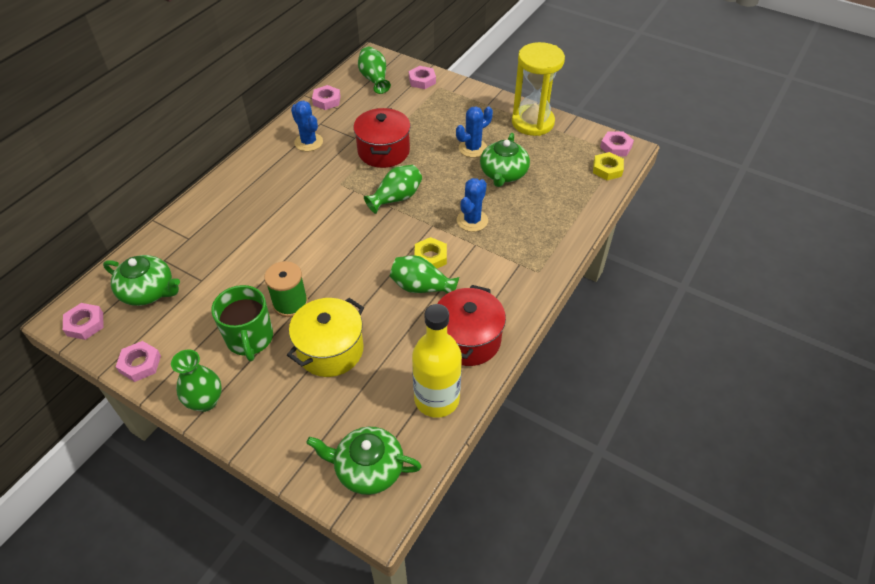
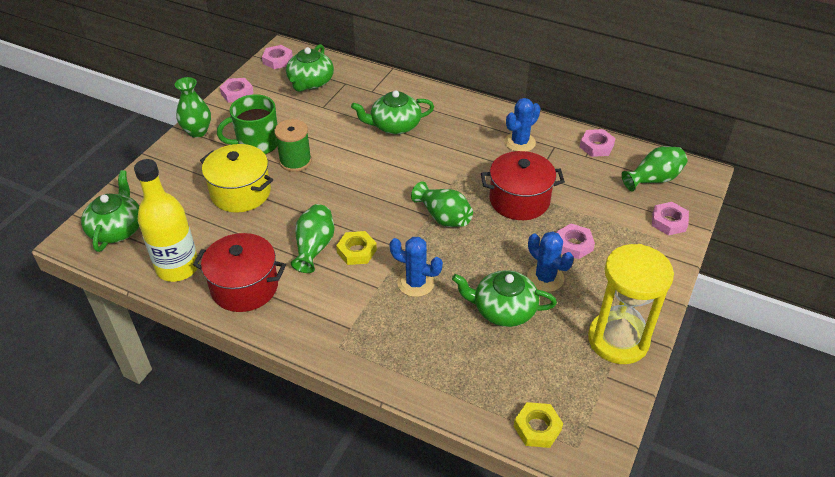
camera: 85 degrees right, 5 degrees down
(255, 223) = (394, 125): none -> green teapot
(616, 147) = (591, 442): pink nut -> pink nut (574, 244)

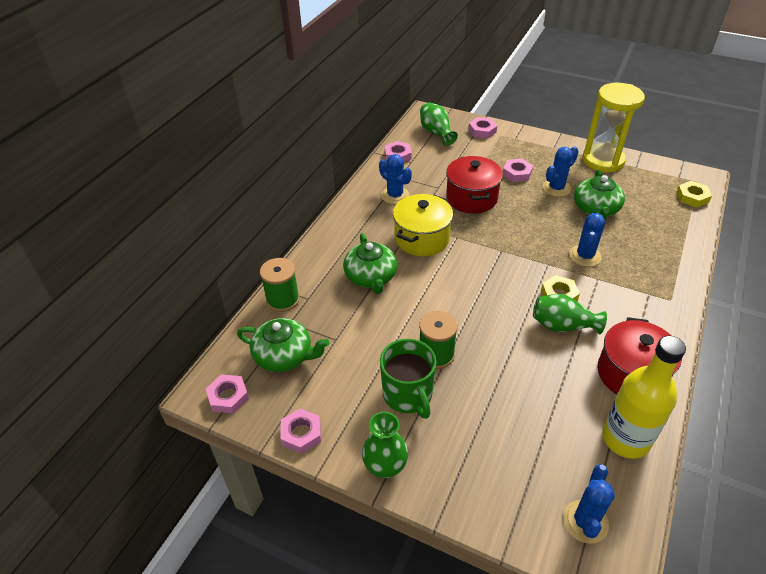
camera: 90 degrees left, 0 degrees up
(117, 229) = (585, 522): green teapot -> blue cactus
(241, 193) = (496, 398): yellow pot -> yellow pot (422, 238)
(371, 78) = (283, 299): none -> green spool
(443, 217) = (501, 241): green vase -> none

